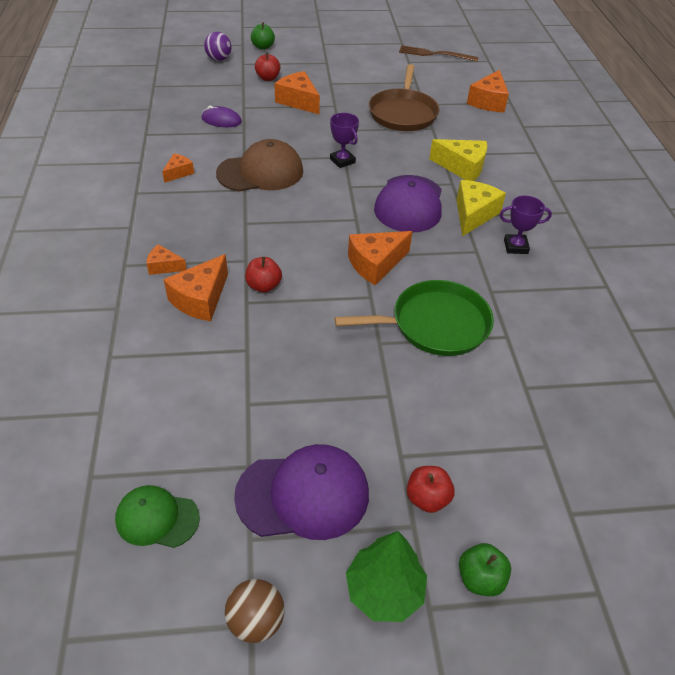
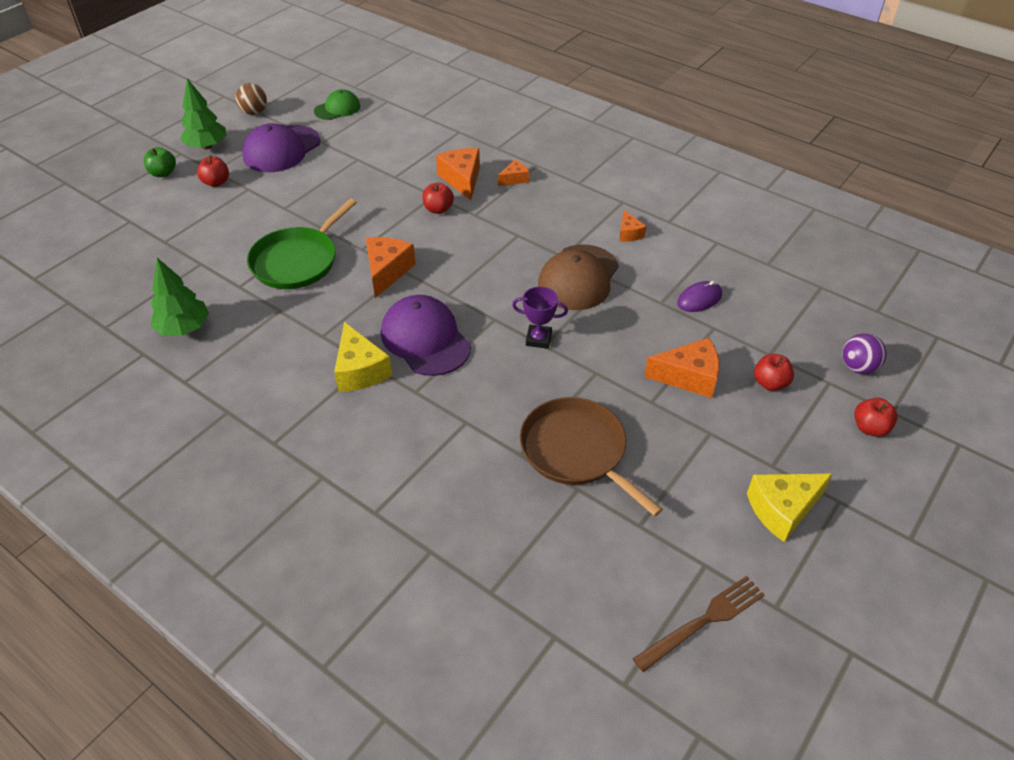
camera: 135 degrees right, 0 degrees up
(263, 47) = (870, 428): green apple -> red apple
(462, 167) = (427, 420): yellow cheese -> yellow cheese (782, 509)
(488, 101) = (517, 566): orange cheese -> none
(515, 247) = (293, 364): purple trophy -> none
(582, 329) = (184, 328): none -> green tree

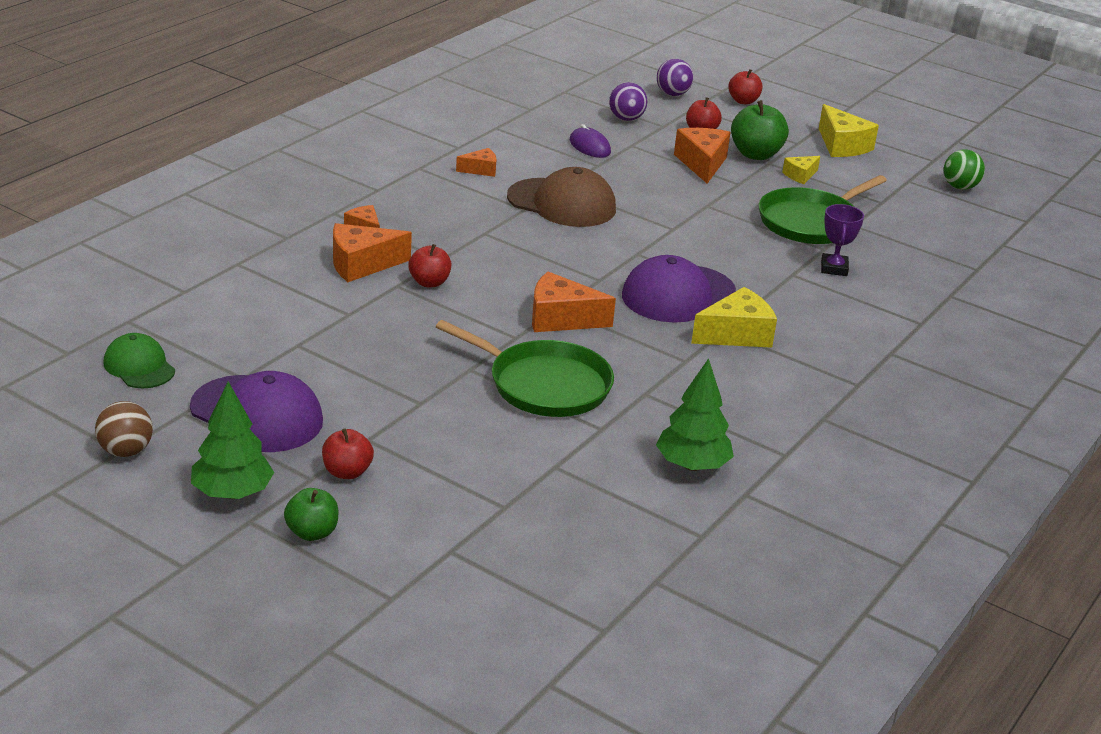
camera: 95 degrees left, 15 degrees down
(538, 339) = (665, 231): purple trophy -> purple trophy (834, 268)
(577, 451) = (811, 222): brown pan -> green pan
(686, 456) = (800, 175): none -> yellow cheese
(703, 621) = (960, 187): brown fork -> green ball
(727, 423) = (756, 154): none -> green apple
(775, 327) = (626, 119): none -> purple ball

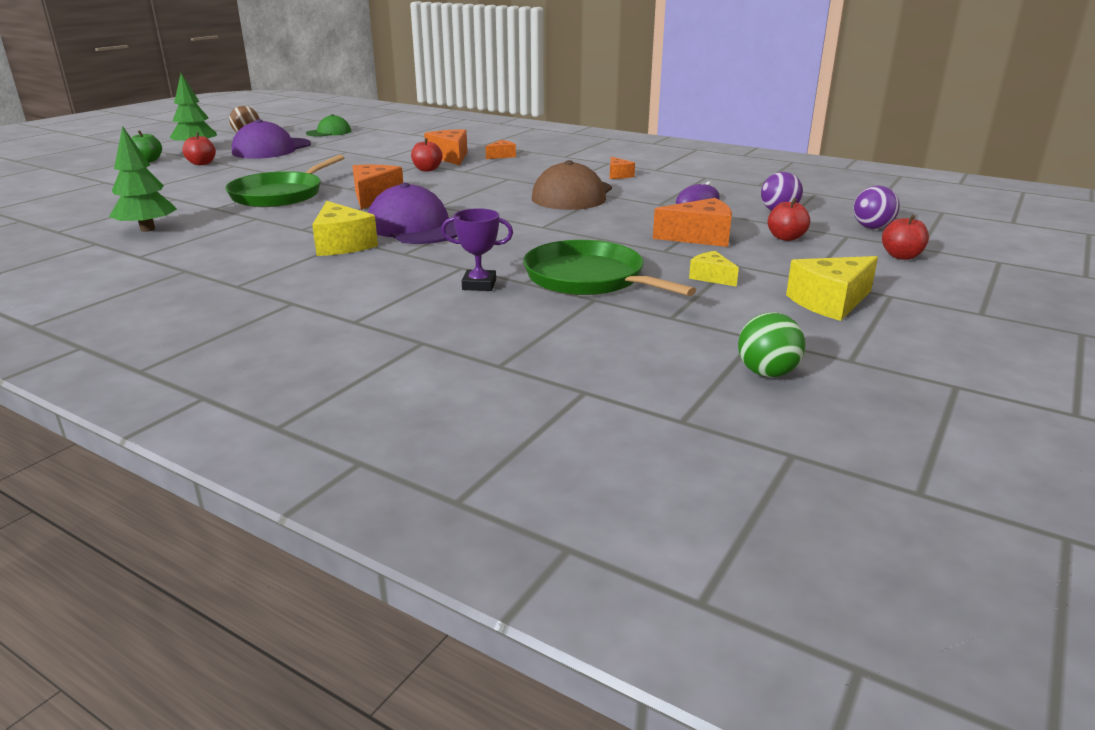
camera: 90 degrees right, 5 degrees down
(756, 154) = (749, 259): green apple -> none

